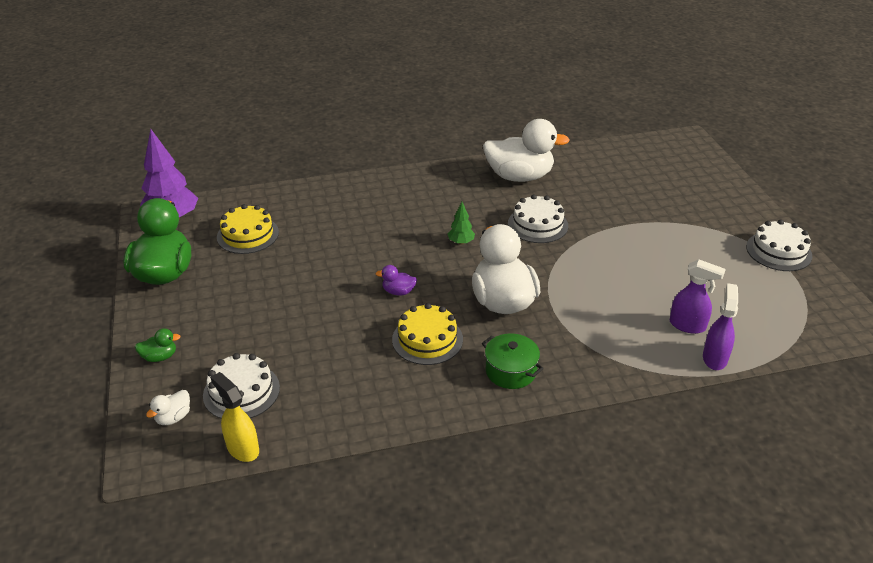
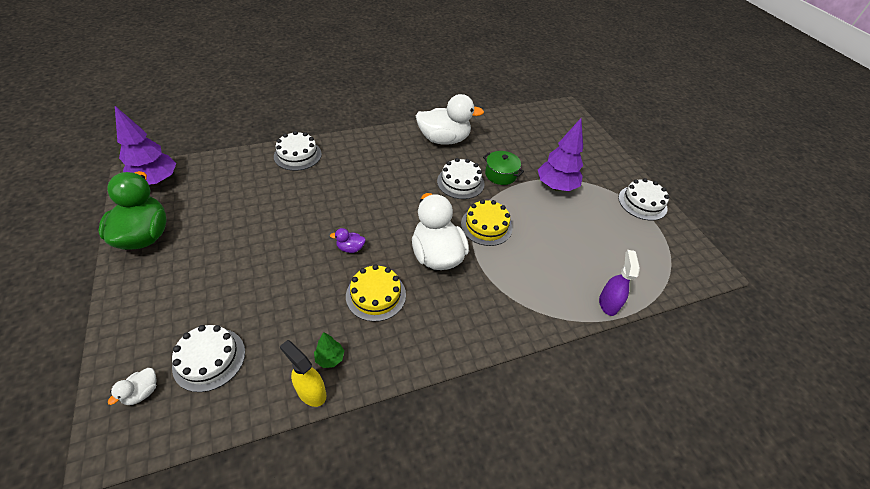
camera: 10 degrees left, 10 degrees up
(160, 357) = (134, 324): green duck -> none
(242, 448) = (207, 424): yellow spray bottle -> yellow spray bottle (311, 392)
(248, 235) = (222, 196): yellow cake -> yellow cake (486, 226)
(336, 193) = (297, 155): none -> white cake
(461, 242) = (400, 199): green tree -> green tree (330, 358)
(510, 371) = (447, 324): green pot -> green pot (500, 174)
(663, 231) = (556, 186): none -> purple tree
(687, 325) = (584, 273): purple spray bottle -> none

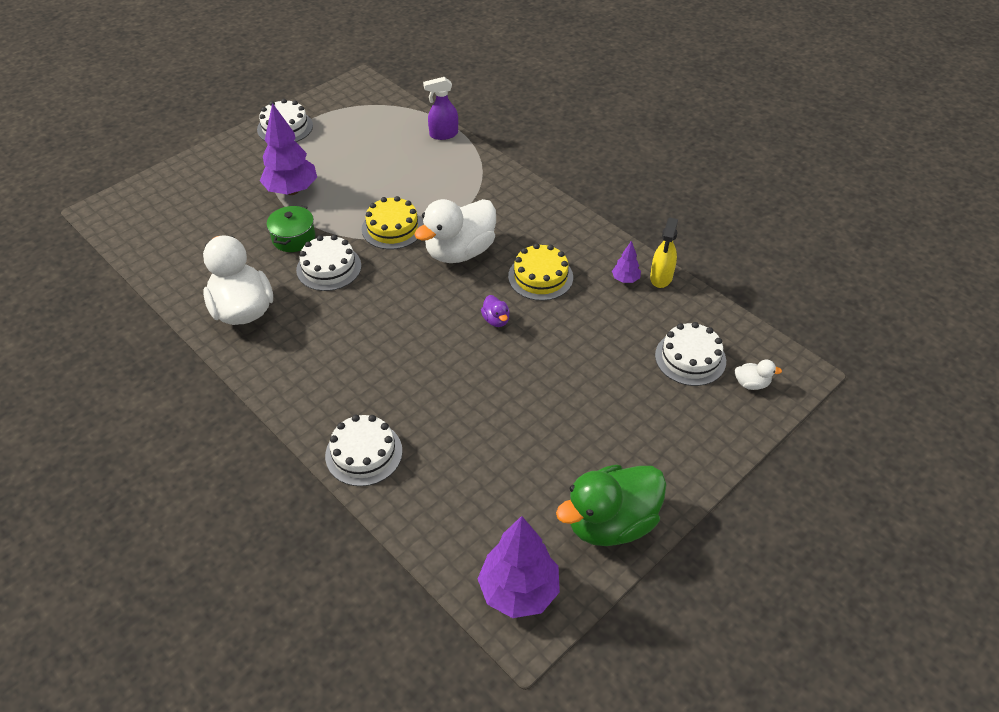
camera: 110 degrees left, 0 degrees up
(330, 358) = (625, 279): green tree -> purple tree

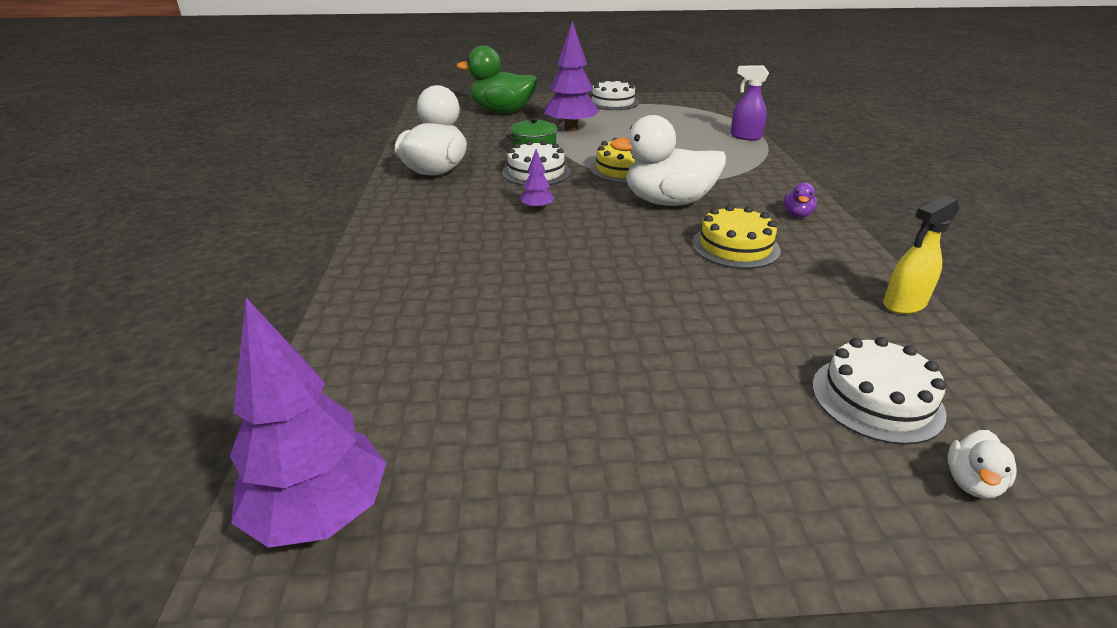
camera: 40 degrees right, 15 degrees down
(364, 453) = (377, 290): white cake -> none
(496, 320) = (643, 257): purple duck -> purple duck (797, 214)
(610, 523) = (538, 519): green duck -> green duck (502, 112)
(625, 279) = (846, 287): purple tree -> purple tree (537, 209)
(751, 384) = (972, 482): white duck -> white duck turned 75 degrees clockwise

